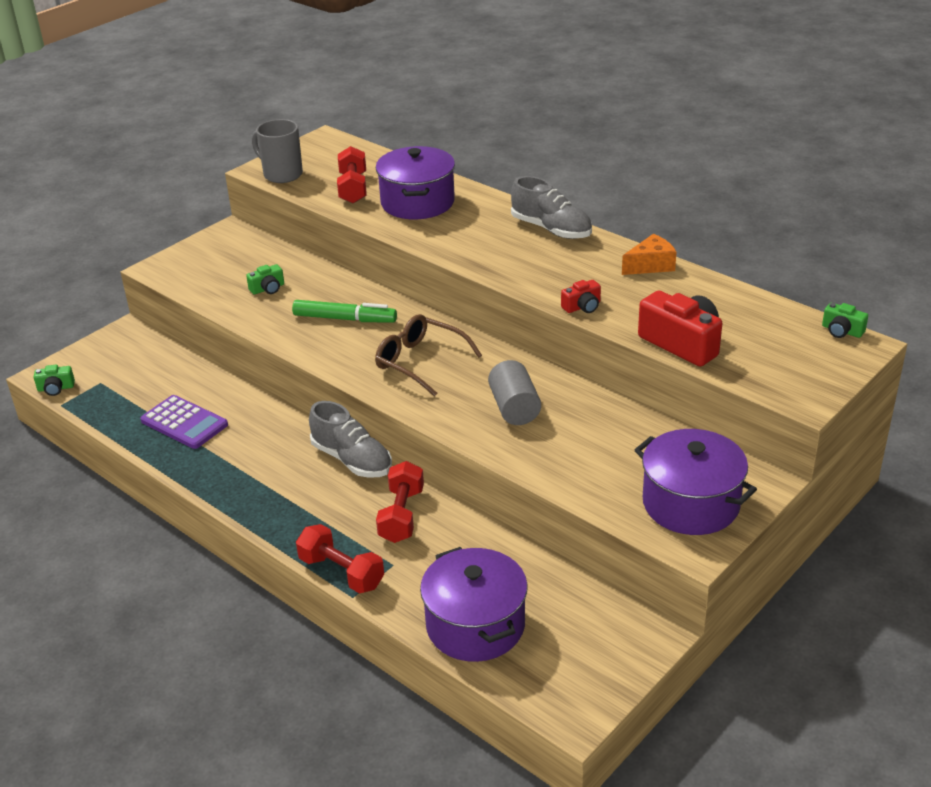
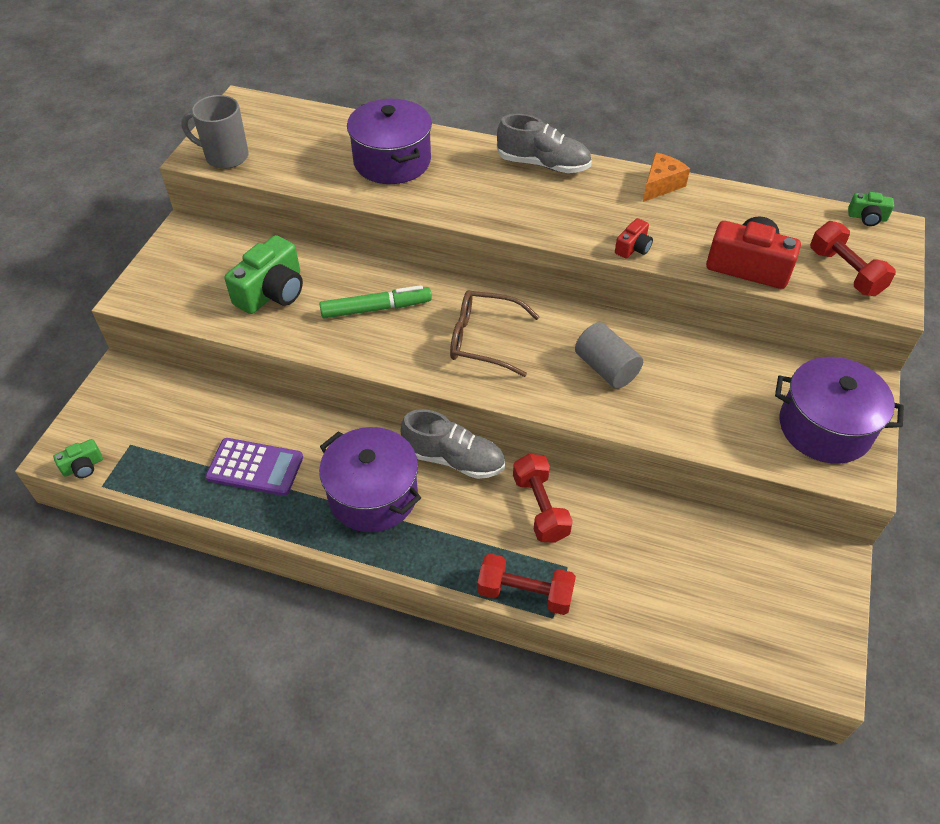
camera: 25 degrees left, 15 degrees up
(268, 288) = (272, 292): green camera -> green camera, size x2.00
(353, 188) = (314, 158): red dumbbell -> red dumbbell (845, 272)
(475, 625) = (683, 608): purple pot -> purple pot (373, 495)

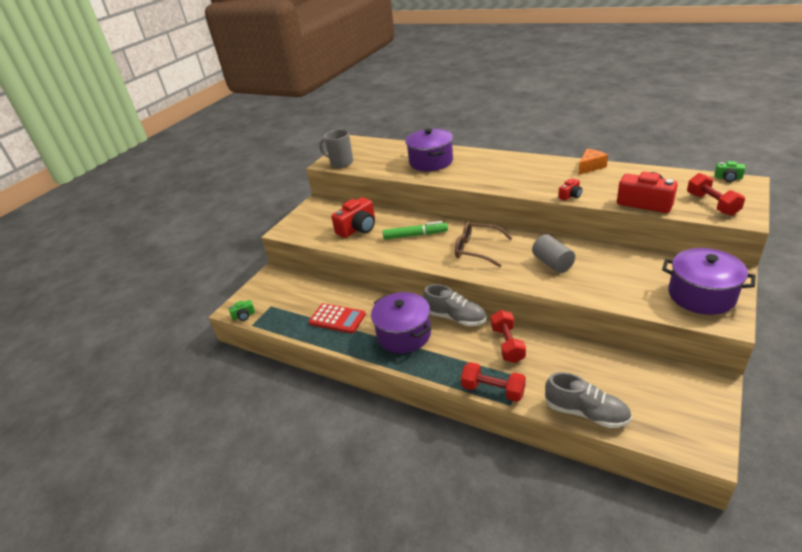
camera: 15 degrees right, 15 degrees down
(255, 467) = (337, 319): purple calculator -> red calculator
(272, 292) = (358, 228): green camera -> red camera
(543, 164) = (518, 160): grey shoe -> grey shoe (586, 413)

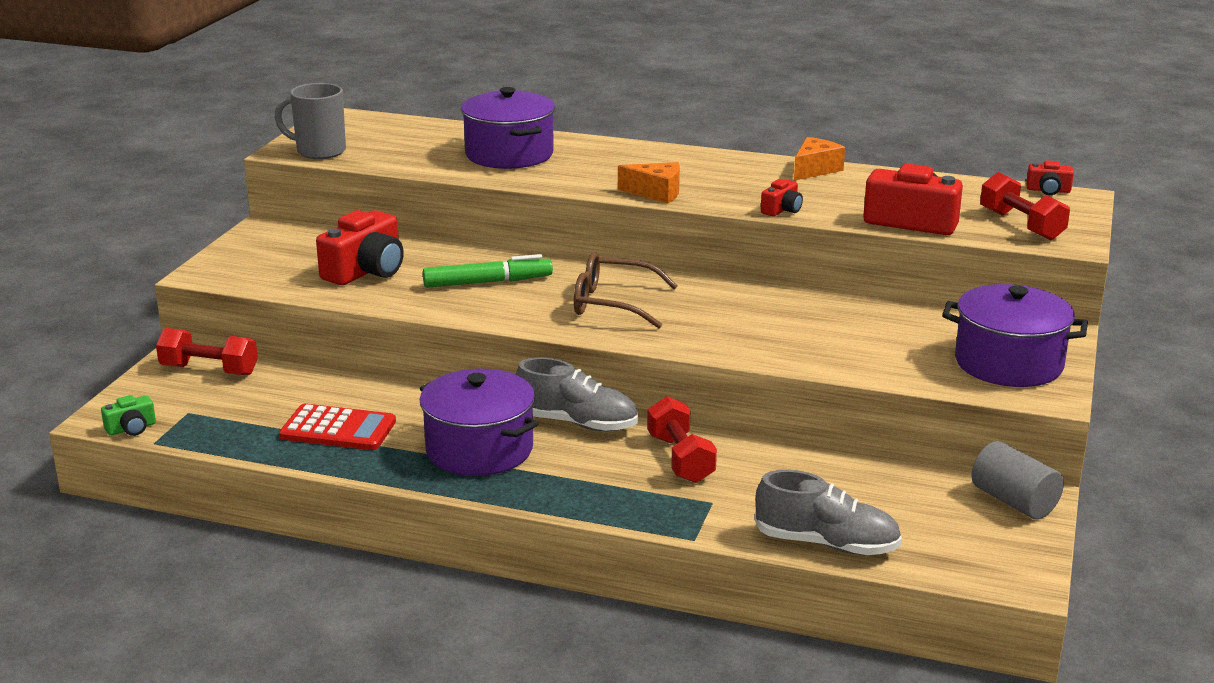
camera: 15 degrees left, 10 degrees down
(493, 390) = (661, 521): red dumbbell -> red dumbbell (209, 370)
(503, 185) = (656, 193): none -> orange cheese
(552, 263) = (755, 323): grey cylinder -> grey cylinder (1014, 501)
(728, 178) = (1048, 190): green camera -> red camera

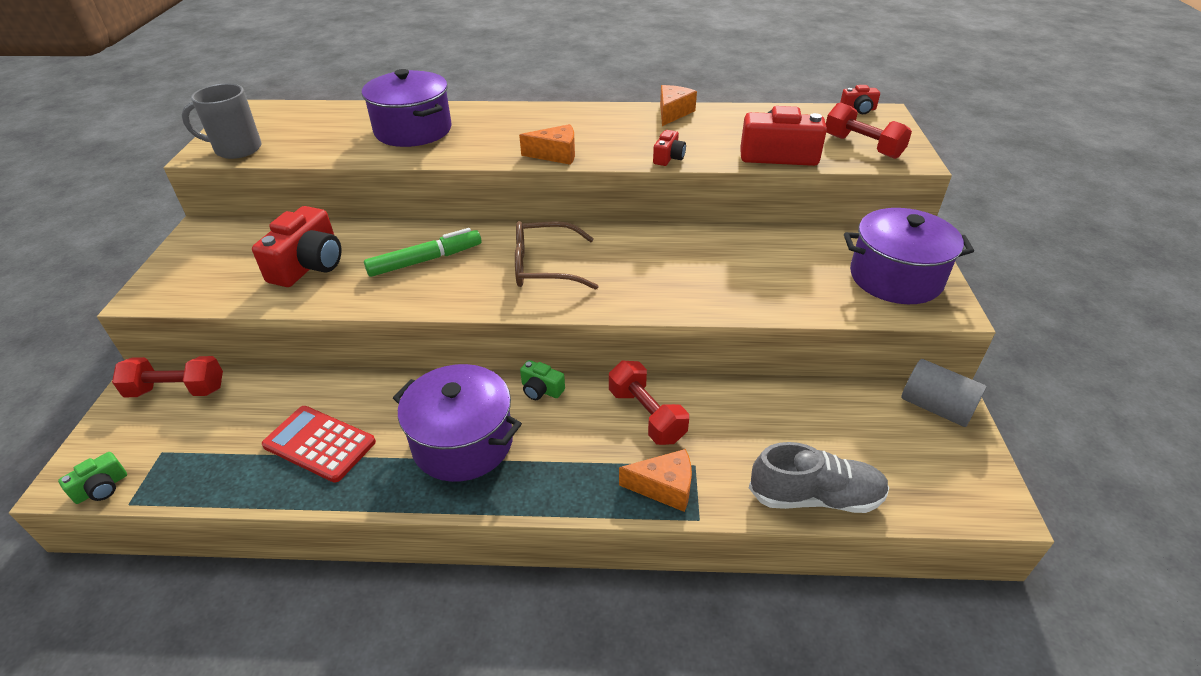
camera: 15 degrees left, 15 degrees up
(338, 429) = (319, 444): red calculator -> red calculator turned 150 degrees counterclockwise
(577, 423) = (541, 389): grey shoe -> green camera
(671, 512) = (664, 487): none -> orange cheese

